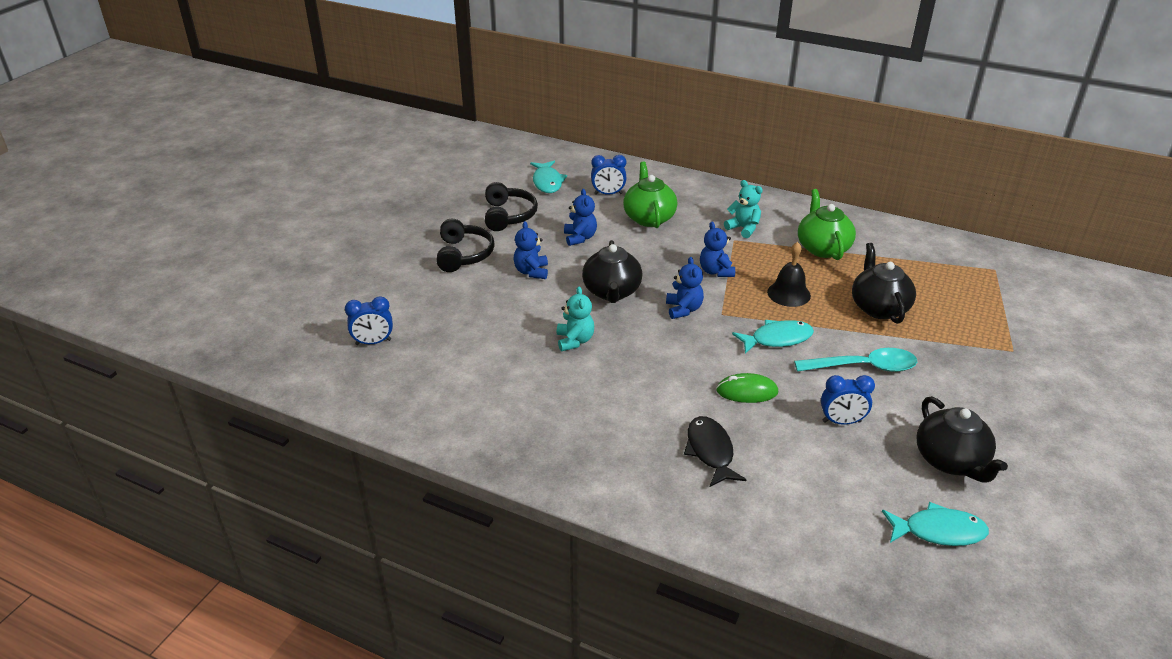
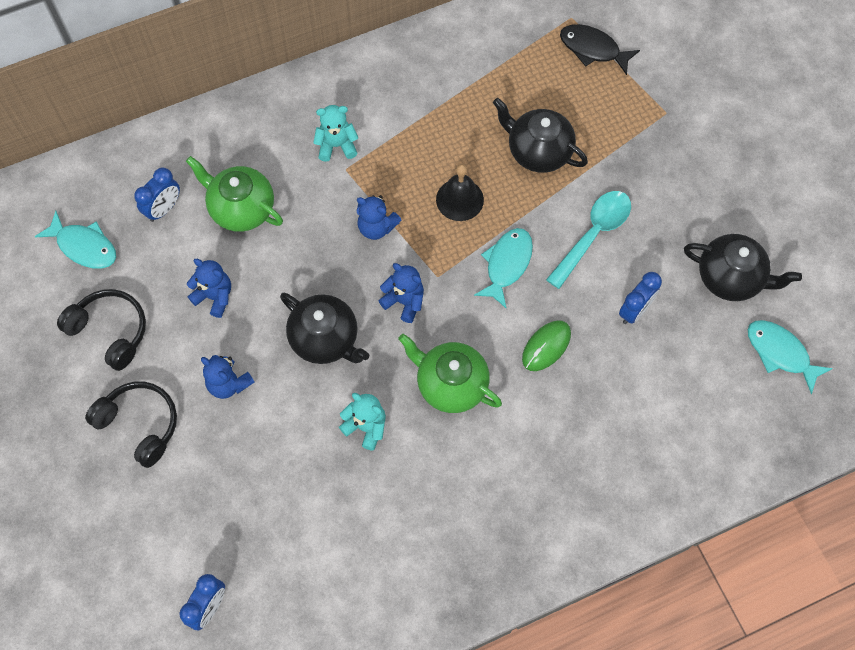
camera: 50 degrees left, 30 degrees up
(710, 451) = (586, 434): black fish -> black fish (593, 49)
(822, 248) = (425, 112): green teapot -> green teapot (451, 384)
(938, 531) = (780, 353): turquoise fish -> turquoise fish turned 90 degrees counterclockwise

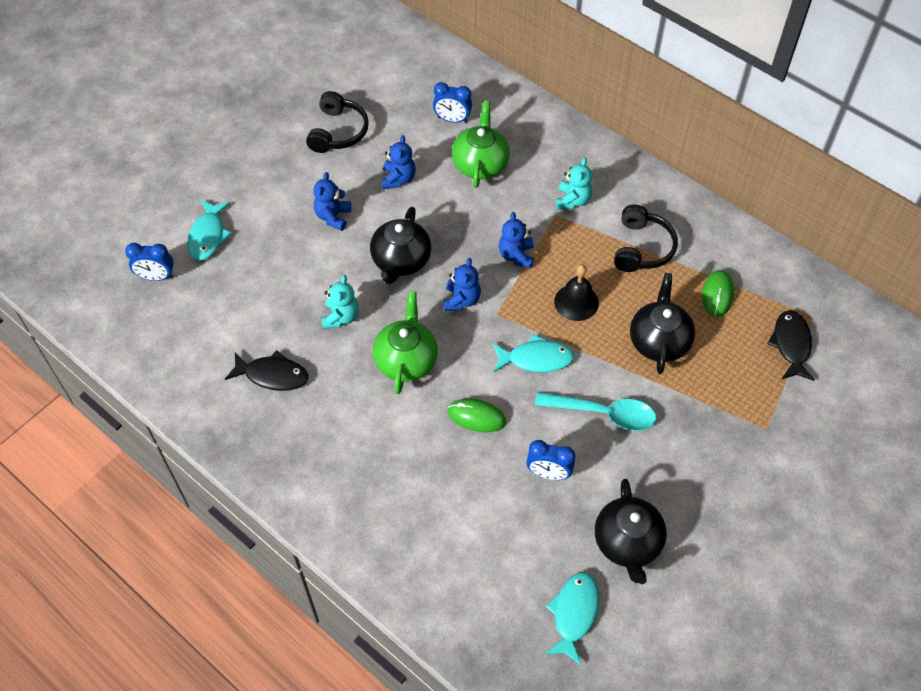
camera: 65 degrees right, 10 degrees down
(84, 246) = (396, 89): turquoise fish -> turquoise fish (208, 236)
(140, 424) = (275, 179): black headphones -> black headphones (642, 248)
(336, 145) = (572, 200): turquoise teddy bear -> turquoise teddy bear turned 45 degrees clockwise
(405, 524) = (272, 375): none -> black fish
(511, 78) = (717, 295): none -> green mouse

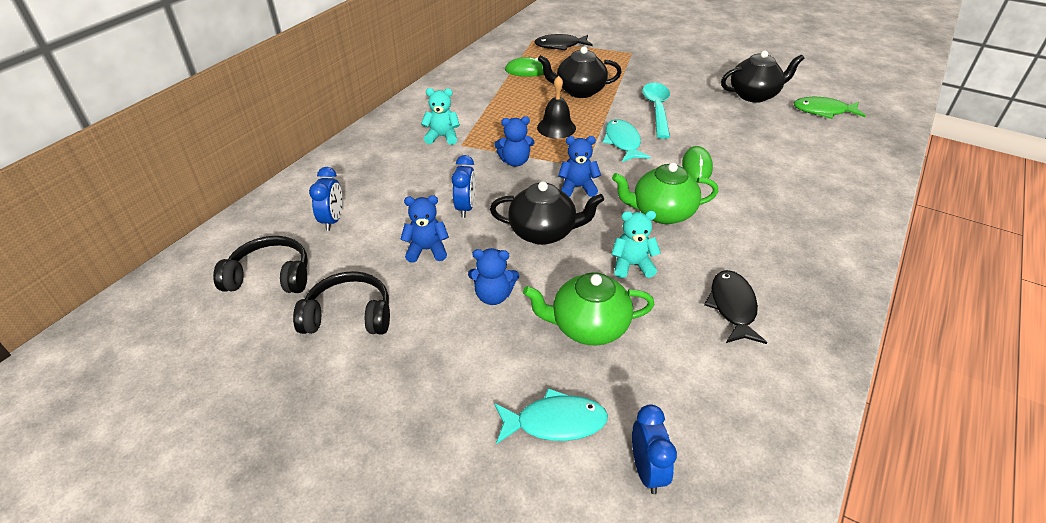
camera: 100 degrees left, 15 degrees down
(480, 164) = (400, 194): green teapot -> green teapot (588, 327)
(548, 473) = (724, 129): blue clock -> blue clock (466, 208)
(574, 614) = (823, 111): turquoise fish -> green fish
(642, 248) = (489, 102): black headphones -> black headphones (270, 276)

